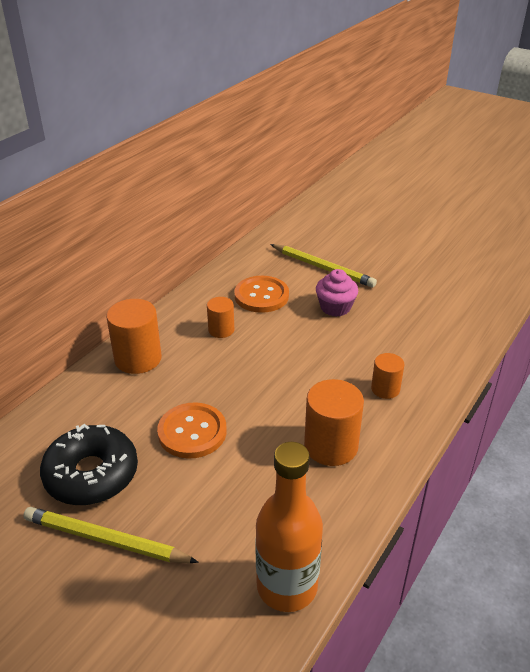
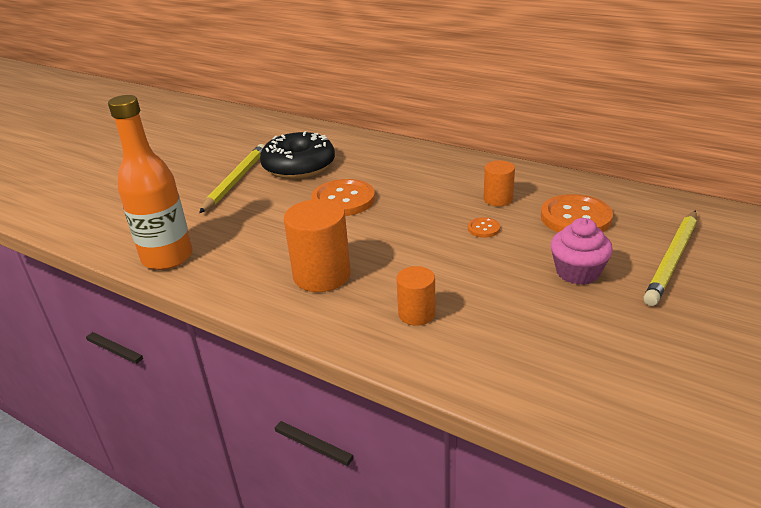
camera: 90 degrees right, 5 degrees down
(138, 358) = (439, 164): orange cylinder -> none
(268, 343) = (483, 228): none -> orange button

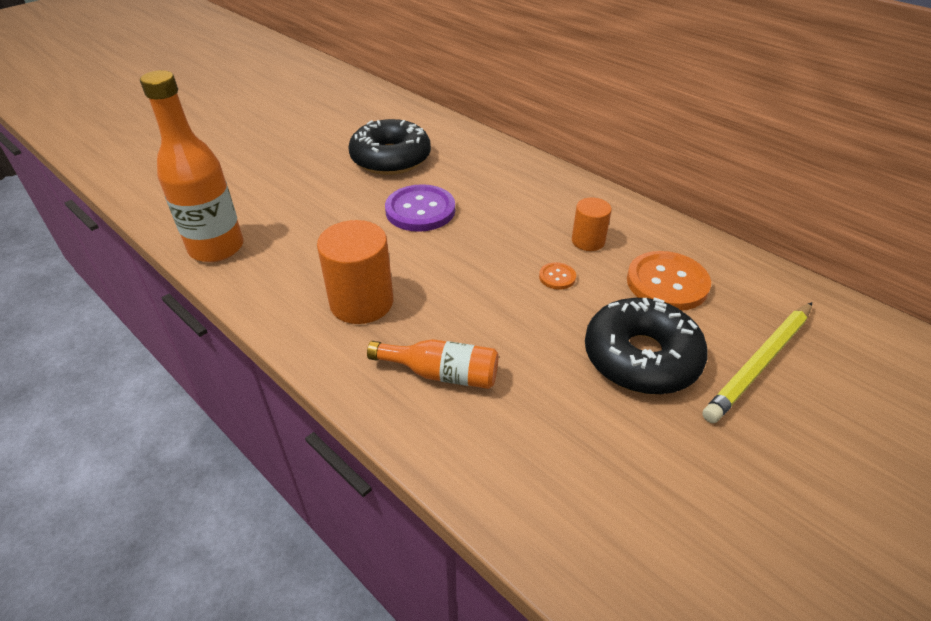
camera: 10 degrees right, 10 degrees up
(236, 180) = (320, 165): yellow pencil -> none
(343, 200) = (420, 210): orange button -> purple button
(416, 314) = (441, 374): orange cylinder -> orange bottle
(577, 272) = (641, 357): pink cupcake -> black donut

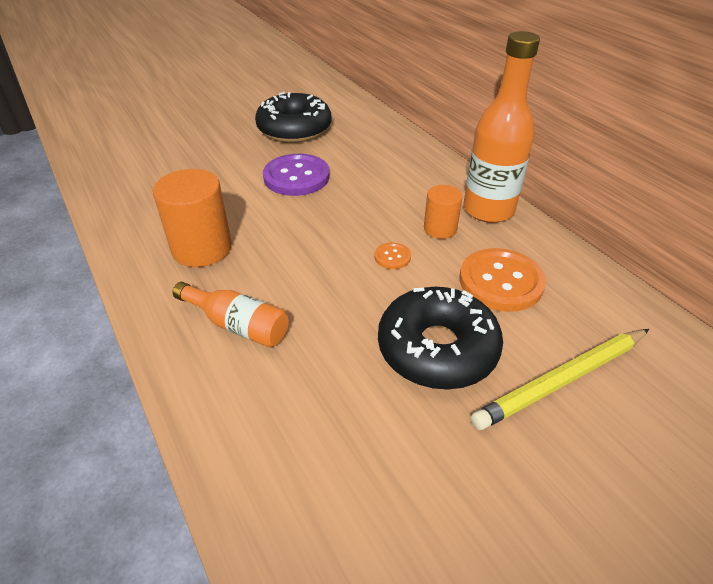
camera: 15 degrees right, 0 degrees up
(216, 248) = (109, 182): orange bottle -> orange bottle (488, 210)

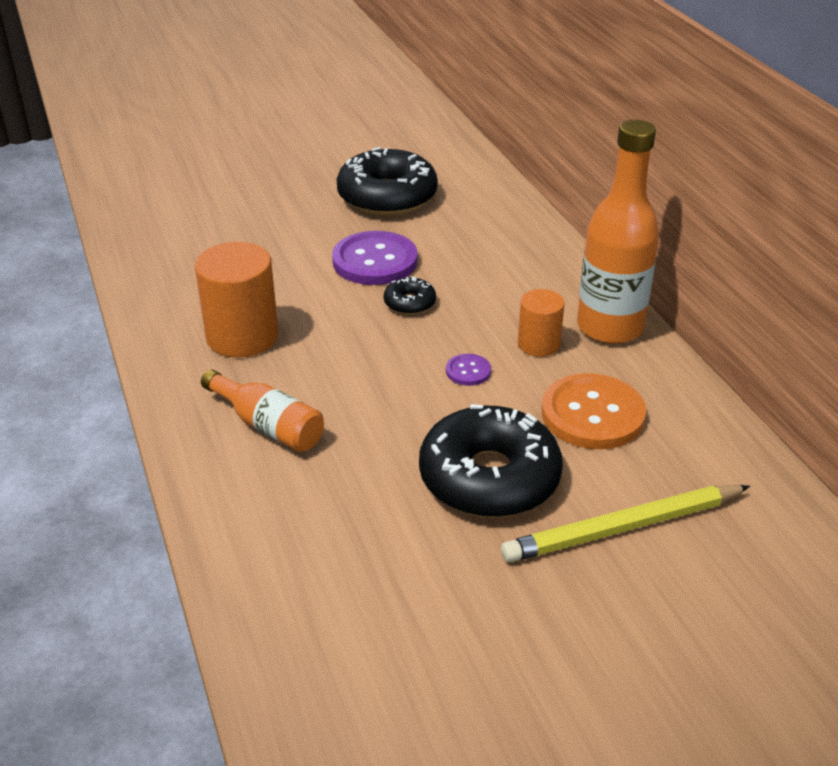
camera: 10 degrees right, 5 degrees down
(331, 207) = (409, 303): none -> black donut
(392, 257) = (468, 371): orange button -> purple button

